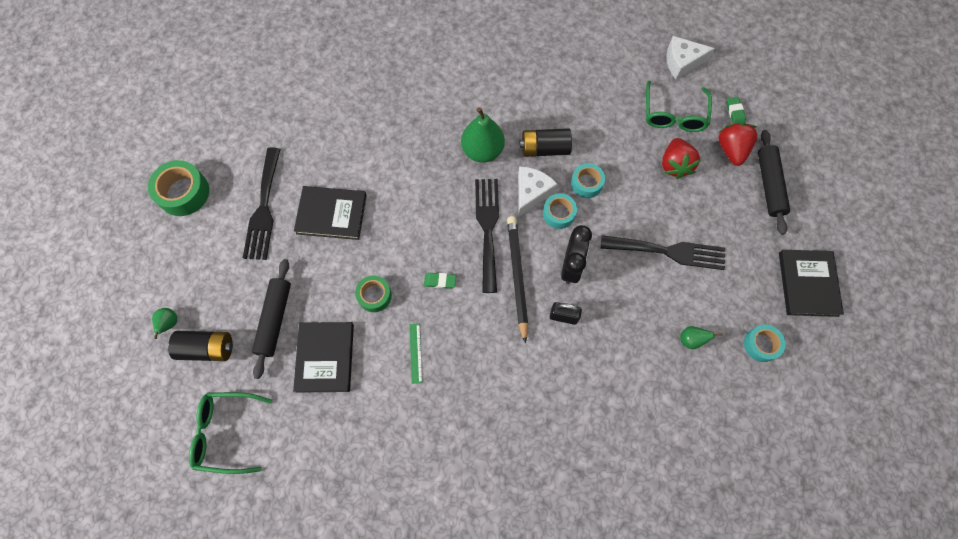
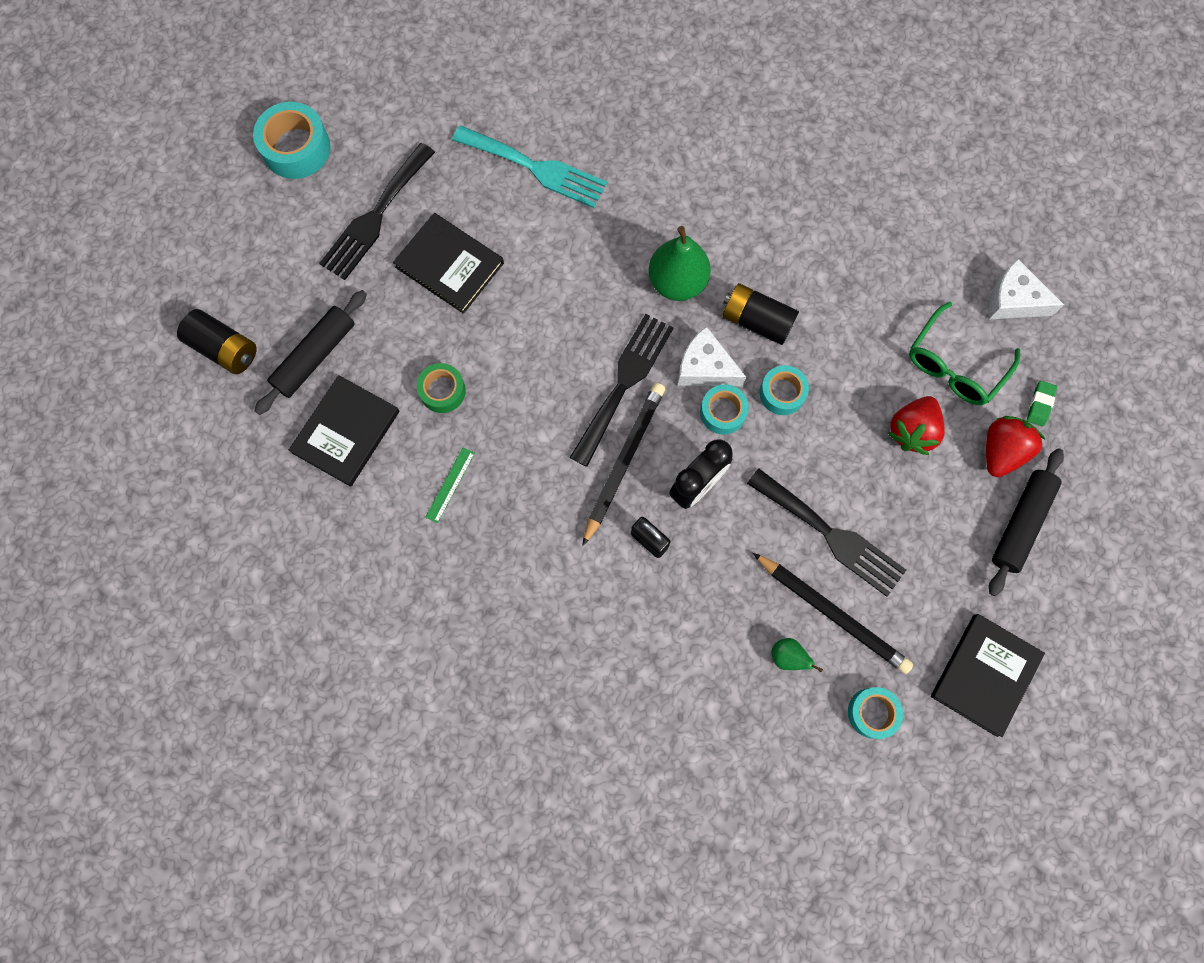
camera: 30 degrees right, 5 degrees up
(169, 324) = (199, 297): green pear -> none
(183, 192) = (296, 148): green tape -> turquoise tape
(226, 432) = (194, 455): green glasses -> none
(352, 127) = (536, 168): none -> turquoise fork
(440, 281) = (528, 416): green eraser -> none
(531, 193) = (705, 368): white cheese -> white cheese turned 120 degrees counterclockwise
(700, 298) = (833, 614): none -> black pencil

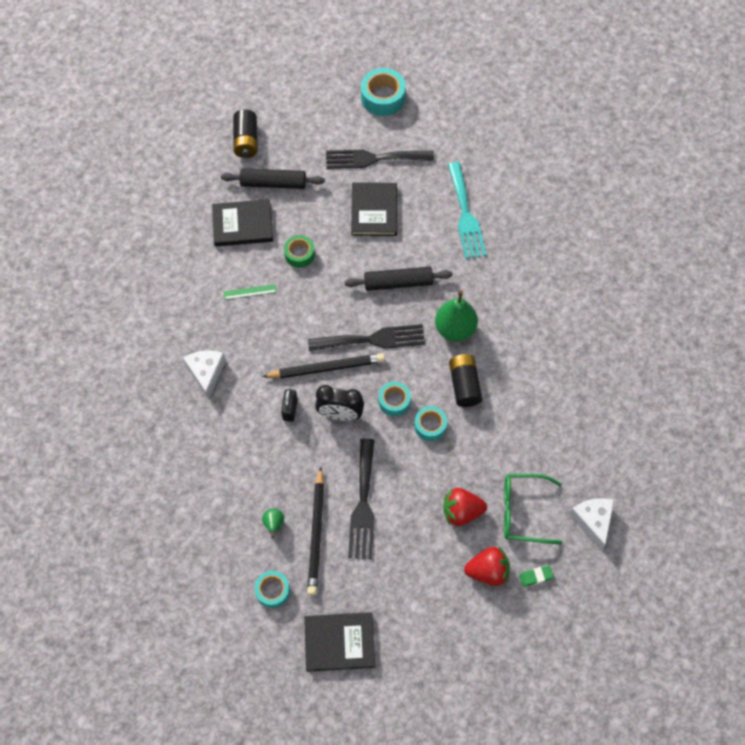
camera: 55 degrees right, 10 degrees down
(705, 368) = (414, 375): white cheese -> white cheese (206, 373)
(1020, 523) = (449, 609): black rolling pin -> black rolling pin (398, 282)

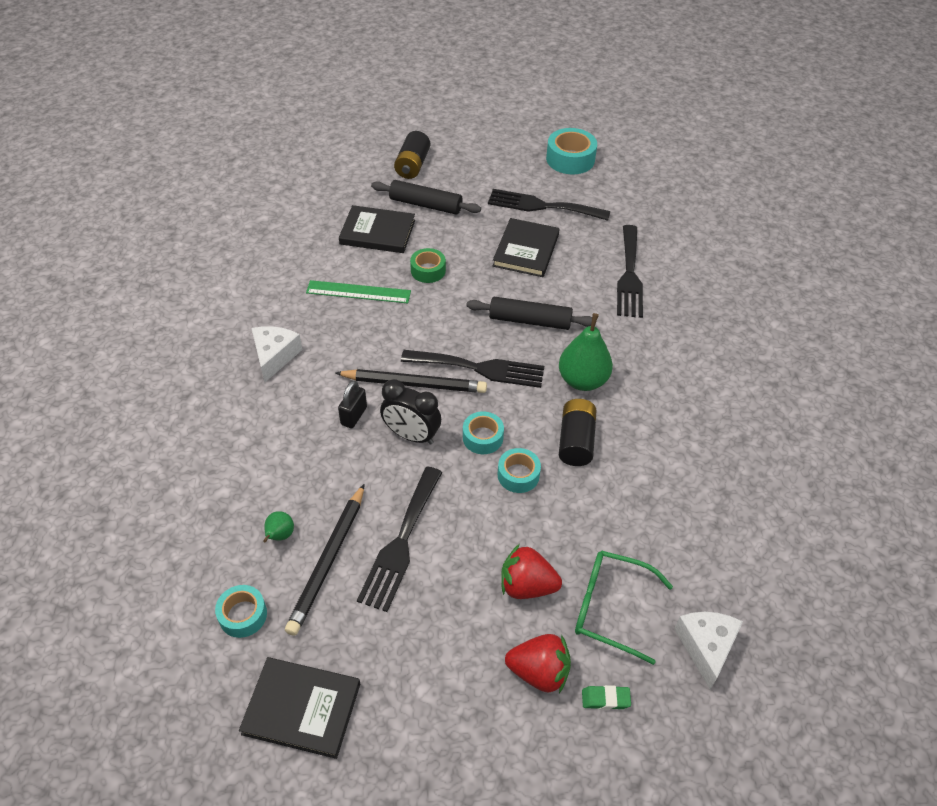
camera: 15 degrees right, 15 degrees down
(250, 292) = (358, 292): green ruler -> green ruler, size x1.68
(465, 215) = (629, 275): turquoise fork -> black fork

